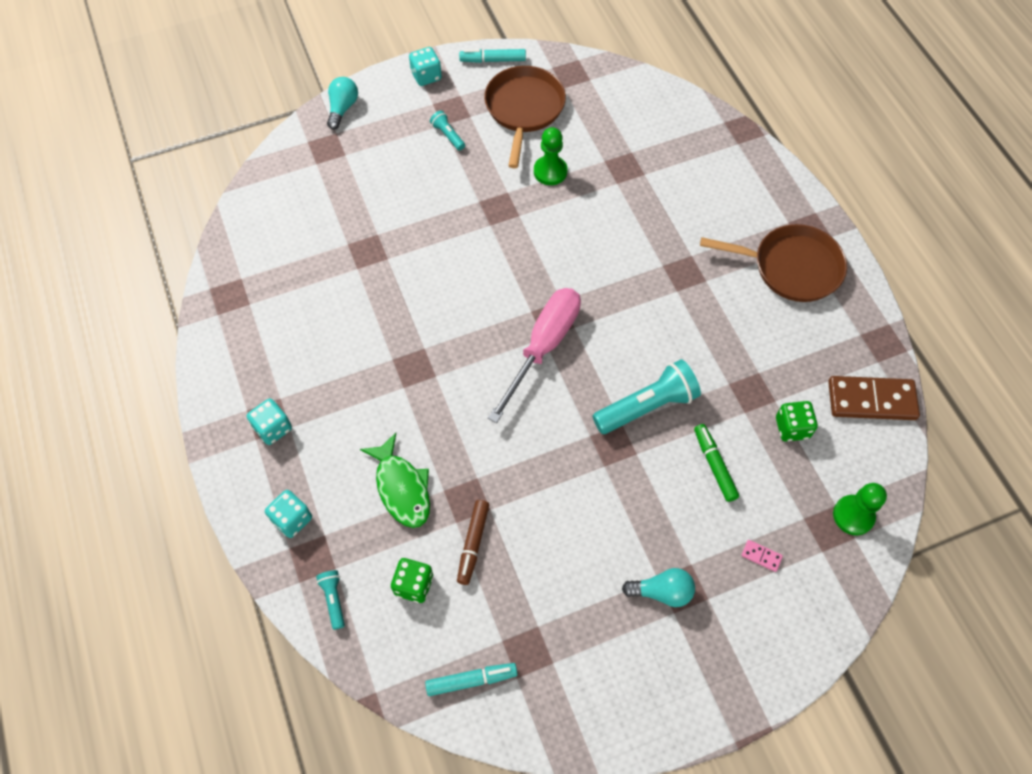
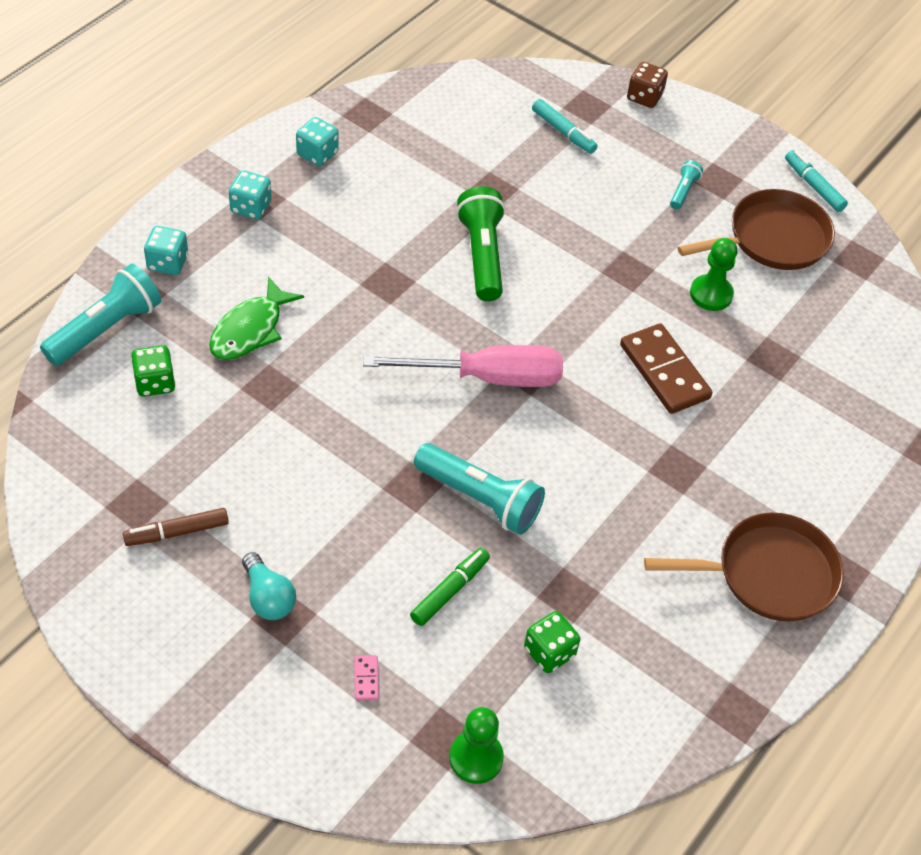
camera: 55 degrees right, 10 degrees down
(333, 599) = (106, 328): turquoise flashlight -> turquoise flashlight, size x2.07
(342, 108) = (644, 97): turquoise light bulb -> brown dice
(426, 76) = (742, 142): turquoise dice -> turquoise dice (317, 154)
(427, 291) = (481, 255): none -> green flashlight
(471, 680) = (83, 470): turquoise marker -> turquoise marker (563, 132)
(473, 544) = (225, 411): brown marker -> brown marker (177, 532)
(792, 267) = (769, 574): brown pan -> brown pan turned 75 degrees counterclockwise
(871, 400) = (646, 725): brown domino -> brown domino (664, 371)

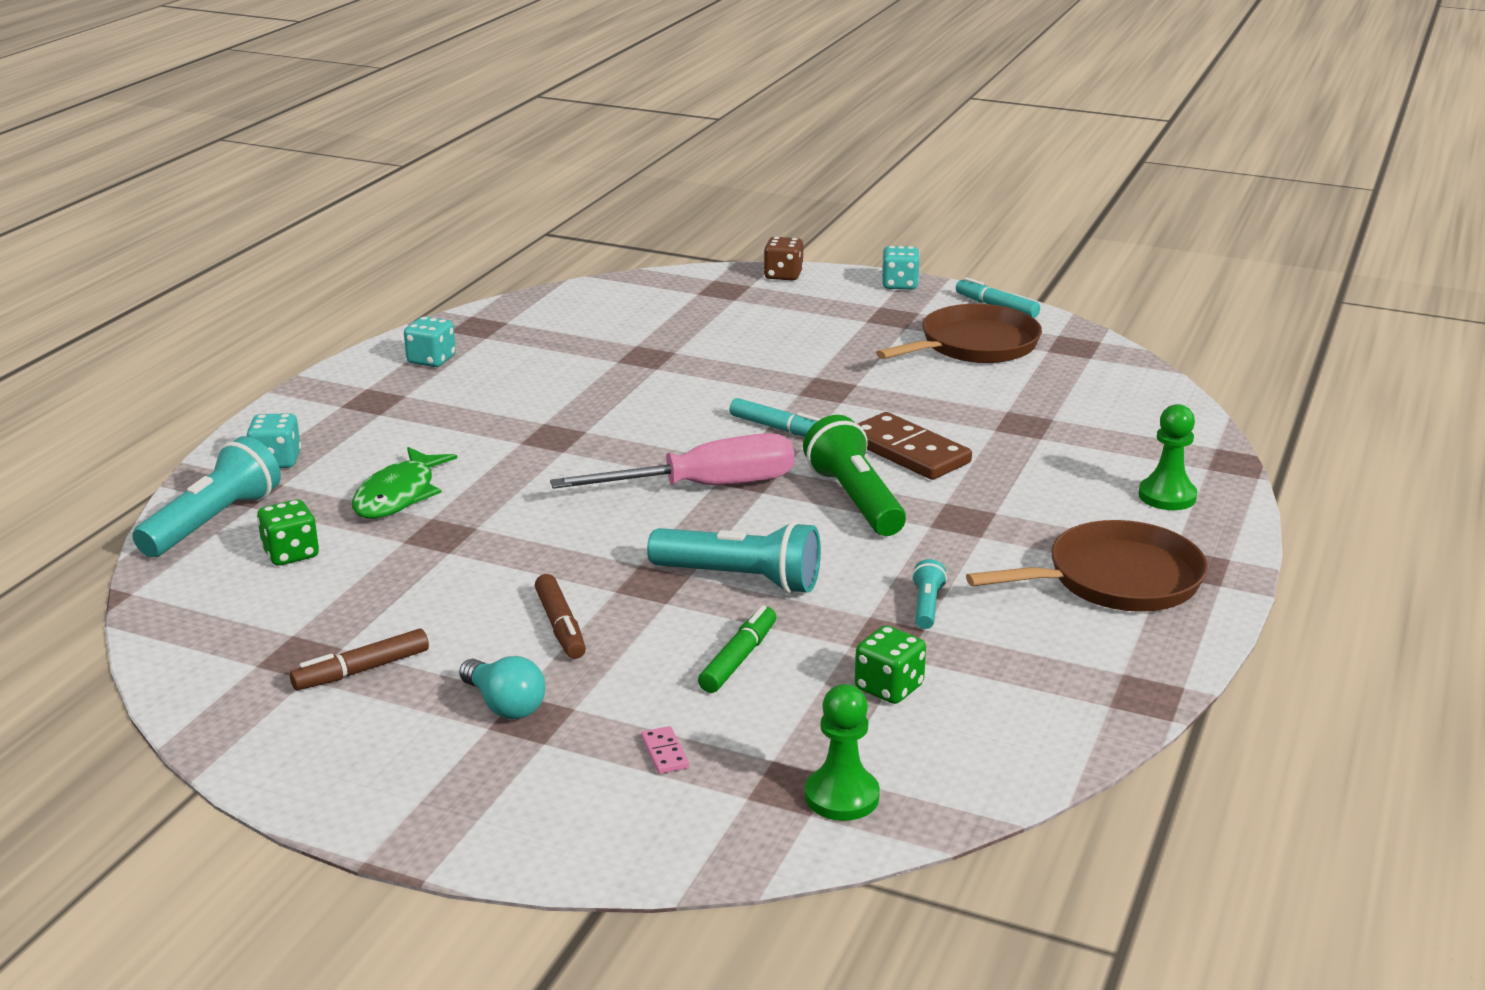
camera: 10 degrees left, 25 degrees down
(251, 207) = (366, 407): turquoise dice -> turquoise dice (899, 285)
(331, 519) = (560, 626): none -> brown marker
(481, 255) = (655, 402): green flashlight -> green flashlight (854, 500)
(563, 132) = (706, 309): turquoise marker -> turquoise marker (779, 429)
(683, 191) = (859, 328): turquoise flashlight -> turquoise flashlight (926, 606)
(711, 294) = (929, 391): green pawn -> green pawn (1167, 496)

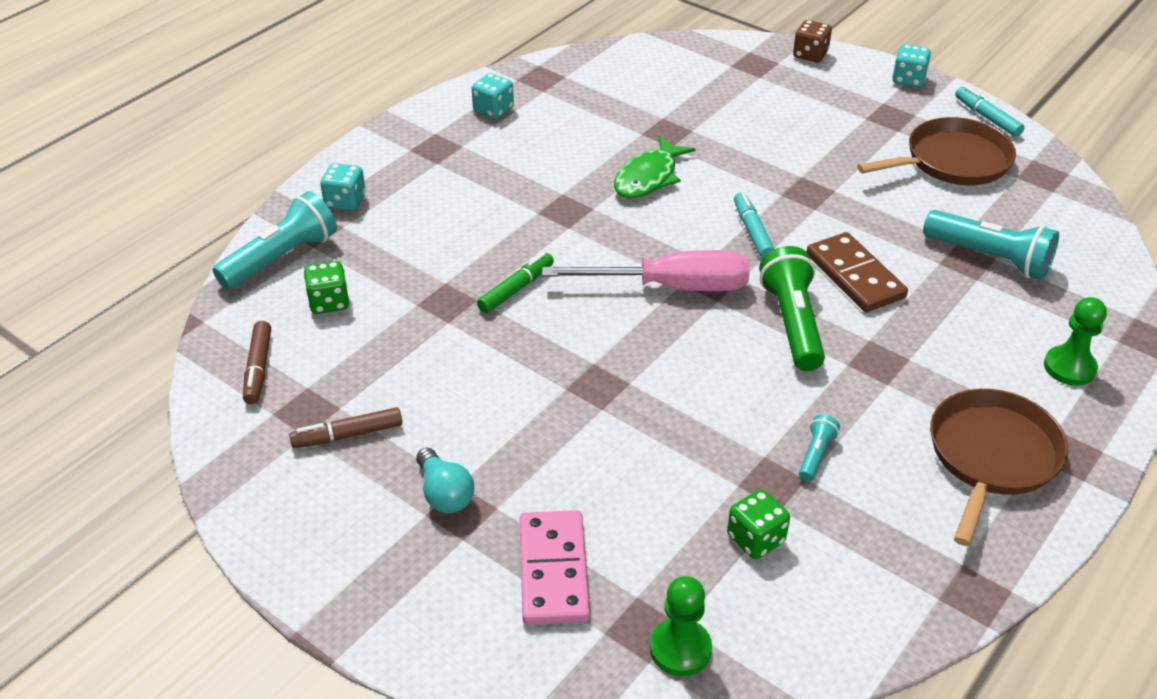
camera: 15 degrees right, 15 degrees up
(399, 495) = (427, 254): green fish -> green fish (648, 177)
(560, 626) = (511, 418): brown marker -> brown marker (258, 368)
(664, 753) = (553, 571): pink domino -> pink domino, size x2.46
(739, 659) = (642, 482): green marker -> green marker (516, 289)
(741, 579) = (670, 395): turquoise flashlight -> turquoise flashlight (990, 258)
(779, 429) = (752, 231): turquoise marker -> turquoise marker turned 150 degrees counterclockwise
(1116, 580) = (991, 456): brown pan -> brown pan turned 60 degrees counterclockwise

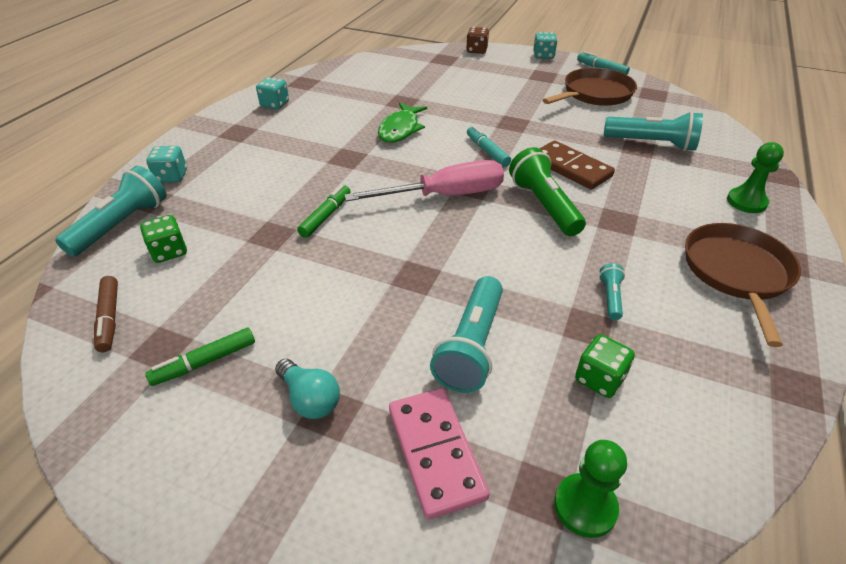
camera: 15 degrees left, 0 degrees up
(347, 435) = (205, 362): brown marker -> green marker
(631, 476) = (472, 346): none -> turquoise flashlight

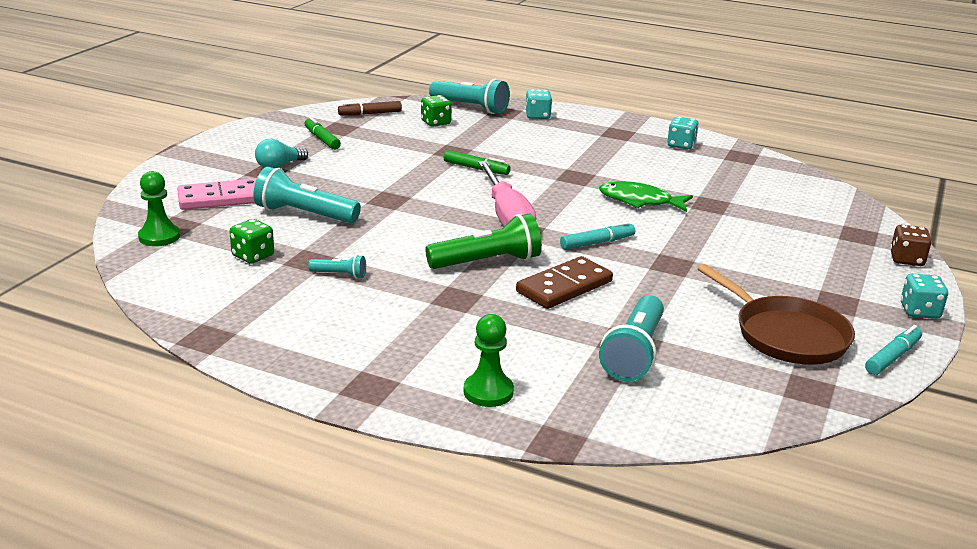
camera: 90 degrees right, 15 degrees down
(736, 272) = (356, 348): brown pan -> none

